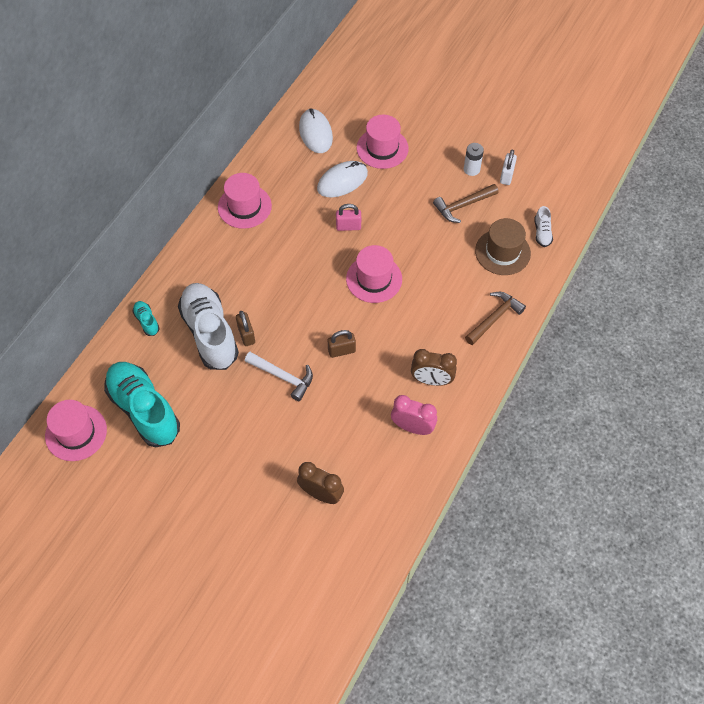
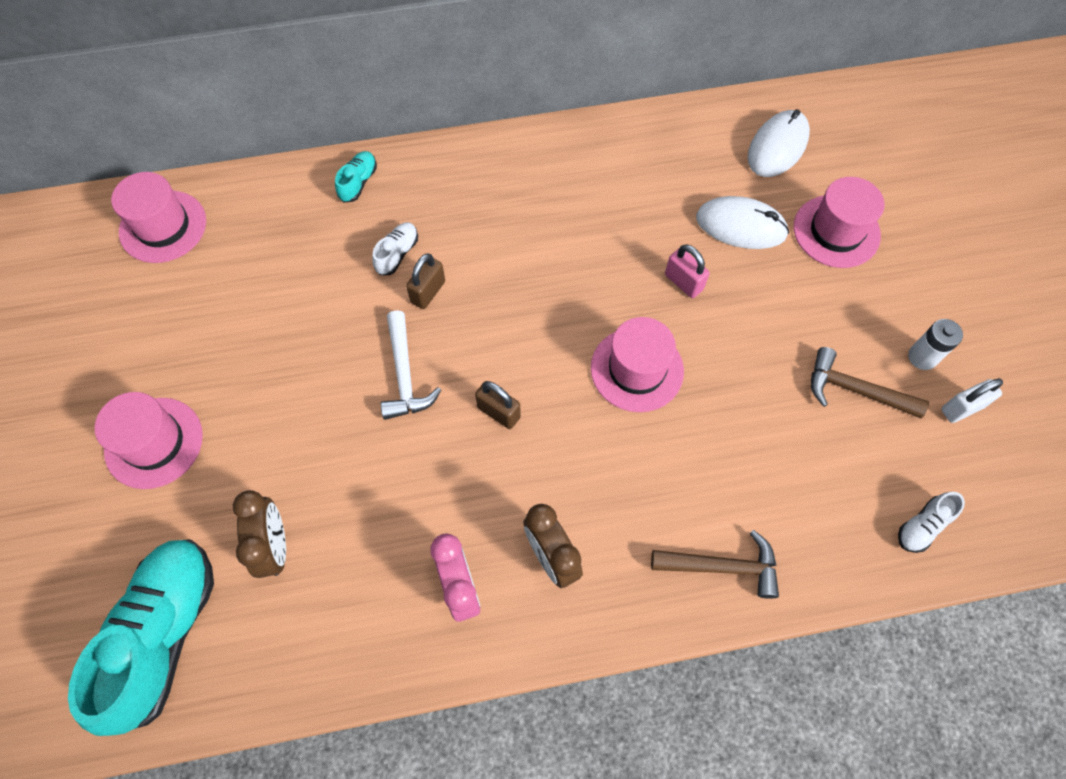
camera: 50 degrees right, 5 degrees up
(144, 410) = (242, 267): turquoise shoe -> turquoise shoe (164, 635)
(210, 333) = (397, 254): white shoe -> white shoe, size x0.42
(244, 206) = (599, 156): pink hat -> pink hat (154, 442)
(502, 252) = (836, 496): brown hat -> none

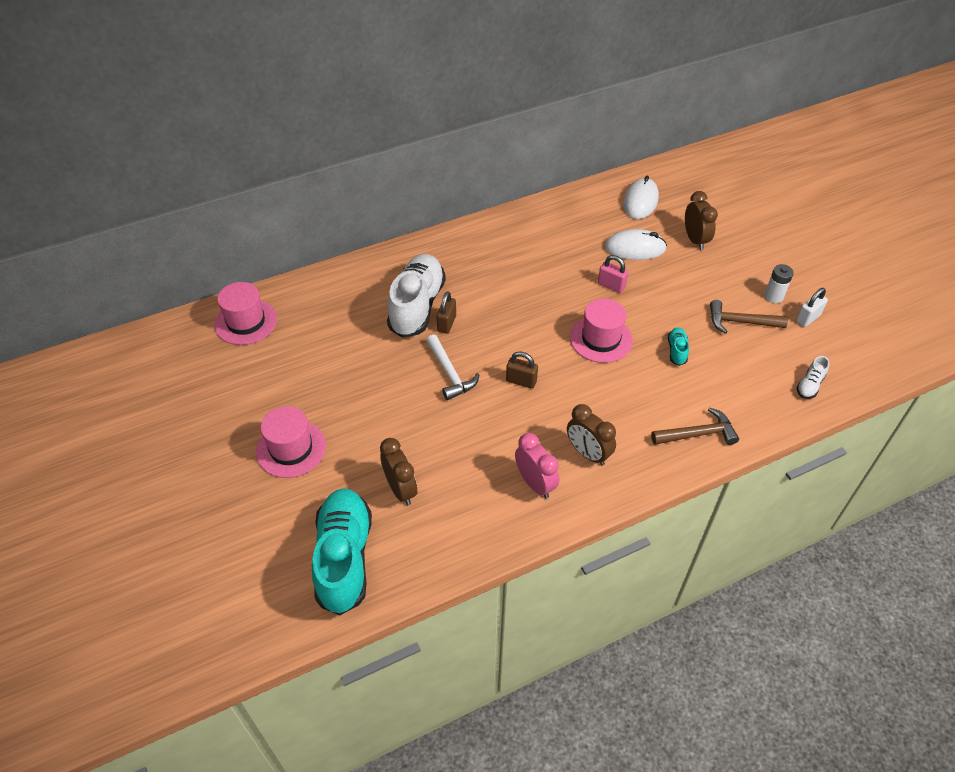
camera: 15 degrees left, 15 degrees down
(358, 182) = (374, 271): turquoise shoe -> turquoise shoe (677, 351)
(397, 254) = (417, 306): white shoe -> white shoe, size x2.37
(836, 231) = (695, 240): pink hat -> brown clock

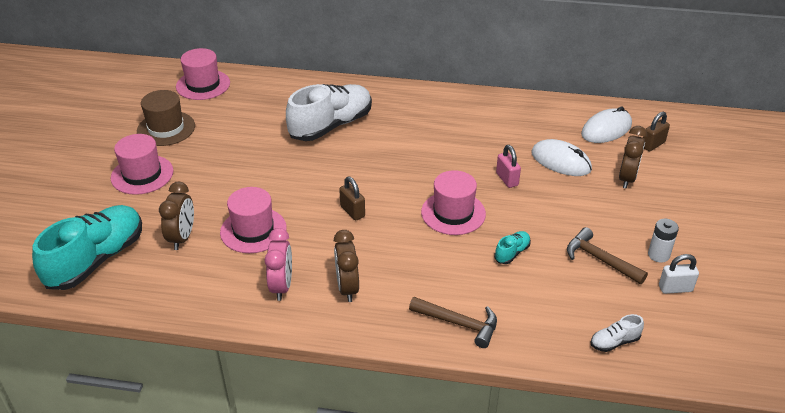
camera: 35 degrees right, 10 degrees down
(260, 388) = (166, 128): none -> brown hat
(446, 323) = (340, 147): brown padlock -> brown padlock (652, 145)
(450, 373) = (304, 180): white hammer -> none
(456, 446) = (253, 230): none -> pink hat

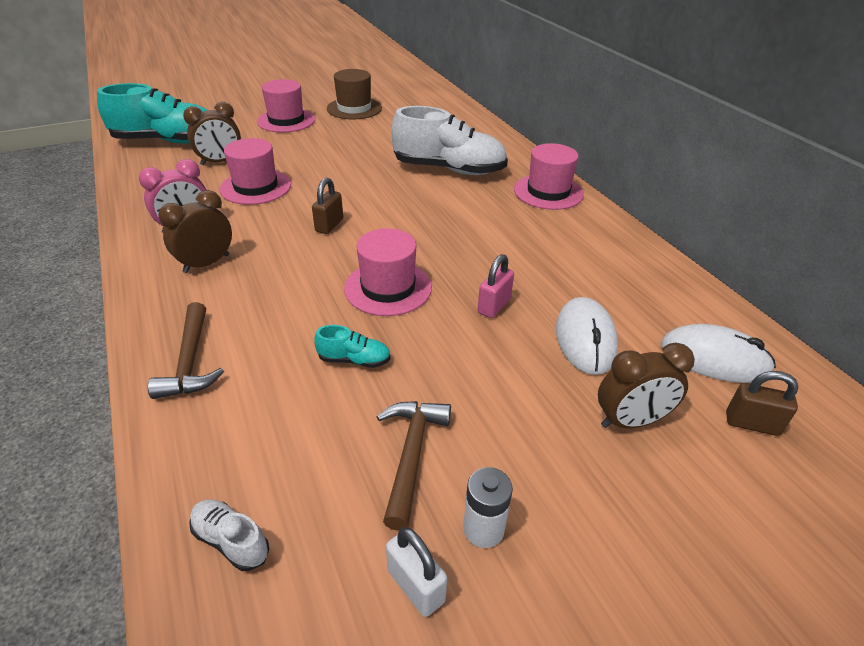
camera: 55 degrees right, 0 degrees up
(203, 85) = (429, 101): pink hat -> pink hat (548, 192)

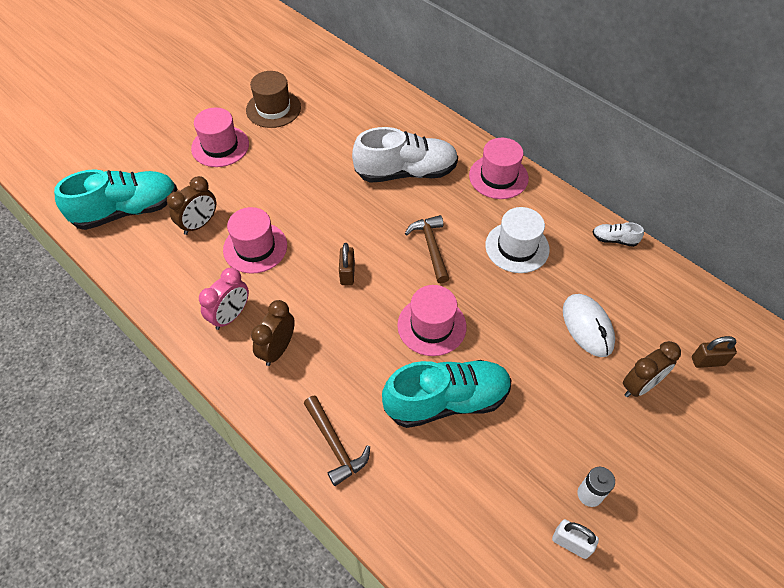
camera: 20 degrees left, 15 degrees up
(231, 541) = (455, 560): white shoe -> white shoe (614, 239)
(354, 360) = (446, 401): turquoise shoe -> turquoise shoe, size x2.37
(411, 455) = (524, 461): brown hammer -> brown hammer (431, 247)
(494, 306) = (514, 317): pink padlock -> none
(535, 248) = (517, 247): none -> white hat
(714, 358) = (672, 315): white mouse -> none

